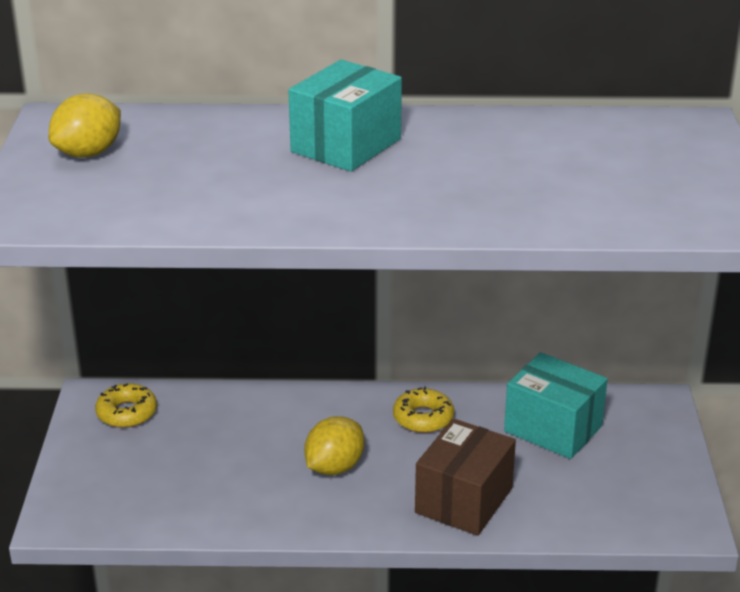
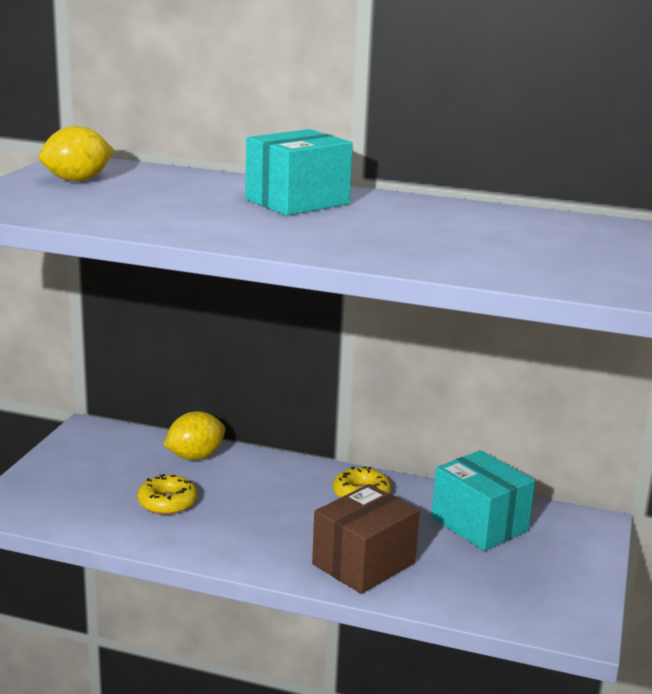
camera: 15 degrees right, 10 degrees down
(127, 413) = (107, 444): yellow donut -> yellow donut (167, 502)
(334, 467) = (259, 515): yellow lemon -> yellow lemon (195, 457)

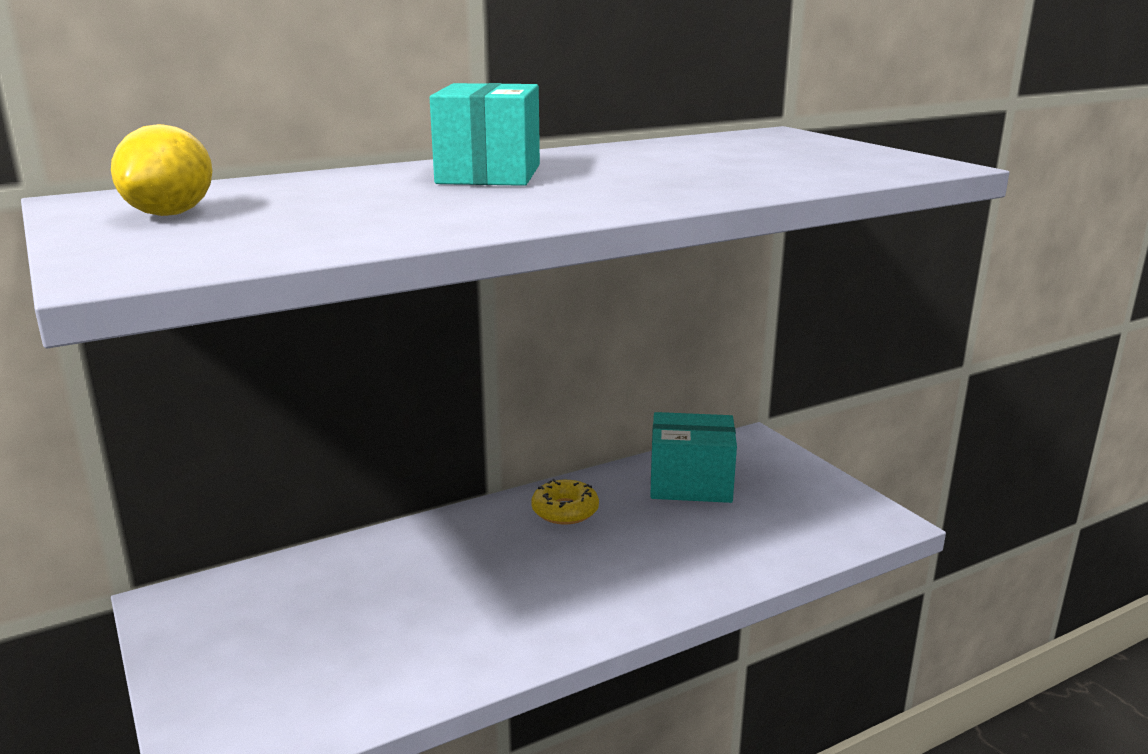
camera: 45 degrees left, 0 degrees up
(167, 502) = (406, 625): yellow donut -> none
(195, 457) = (351, 563): yellow lemon -> none
(363, 563) = (675, 568): brown box -> none

